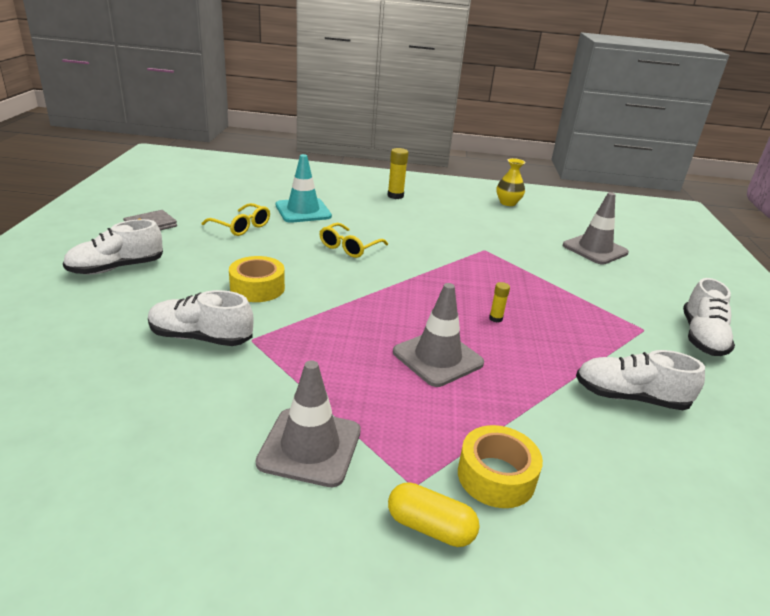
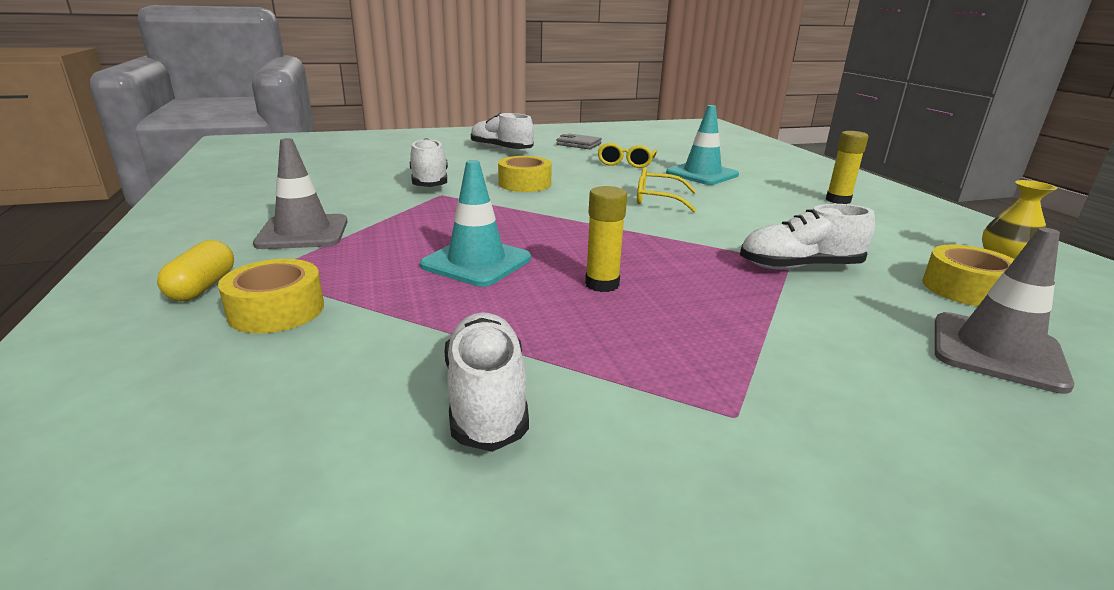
camera: 70 degrees right, 5 degrees down
(437, 358) = (476, 262): grey traffic cone -> turquoise traffic cone
(495, 318) = (602, 284): yellow glue stick -> yellow glue stick, size x1.72
(534, 225) = (966, 289): none -> yellow tape
(702, 337) = (809, 505): white shoe -> white shoe (799, 267)

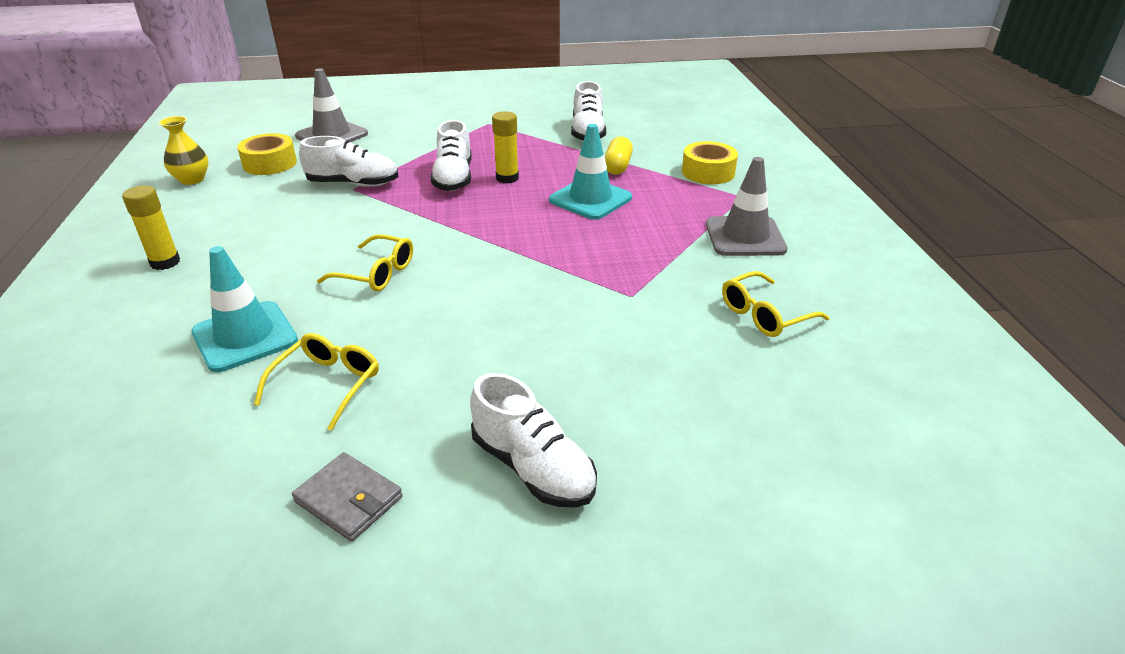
camera: 170 degrees left, 10 degrees up
(202, 287) = (769, 189): yellow capsule -> yellow capsule (617, 166)
(337, 189) = (765, 314): none -> yellow glasses
(430, 182) = (651, 328): white shoe -> white shoe (454, 178)
(524, 184) = (522, 318): yellow tape -> none

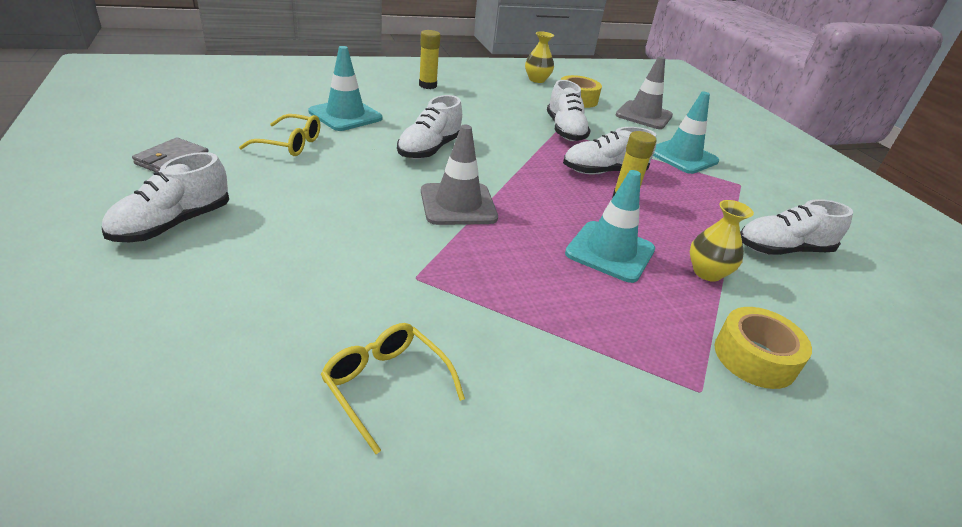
camera: 75 degrees right, 0 degrees up
(375, 273) = (429, 149): yellow glasses -> white shoe
(431, 136) = (682, 156): none -> turquoise traffic cone
(617, 166) = (707, 272): yellow capsule -> yellow vase
(745, 237) = (578, 383): grey traffic cone -> grey traffic cone (458, 204)

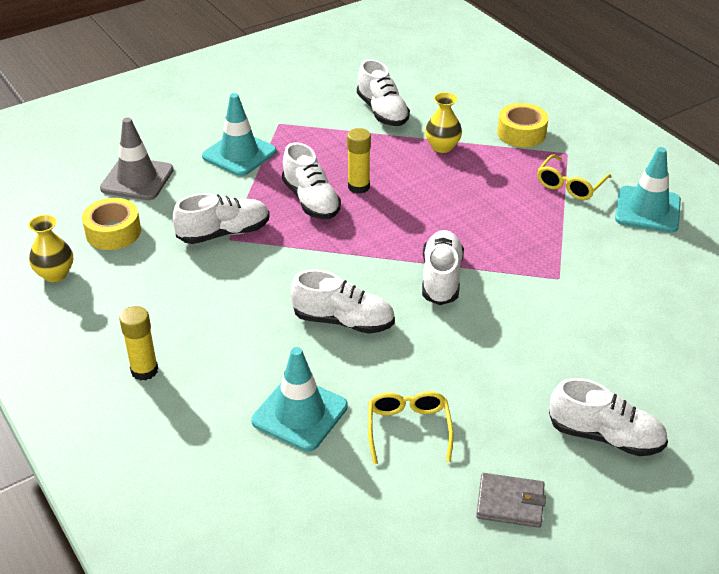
camera: 100 degrees left, 5 degrees up
(387, 386) = (662, 264): yellow glasses -> yellow glasses (570, 185)
(458, 204) = (441, 278): grey traffic cone -> white shoe
(610, 251) = (450, 190): turquoise traffic cone -> turquoise traffic cone (647, 210)

